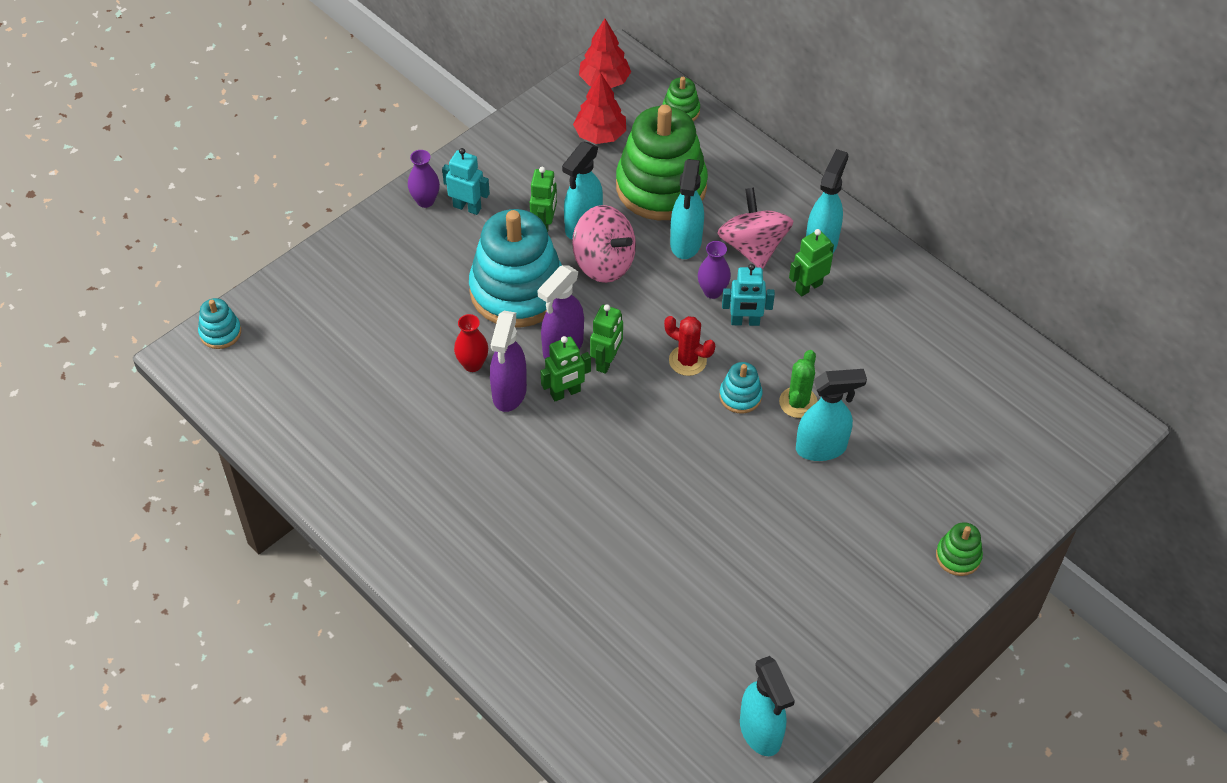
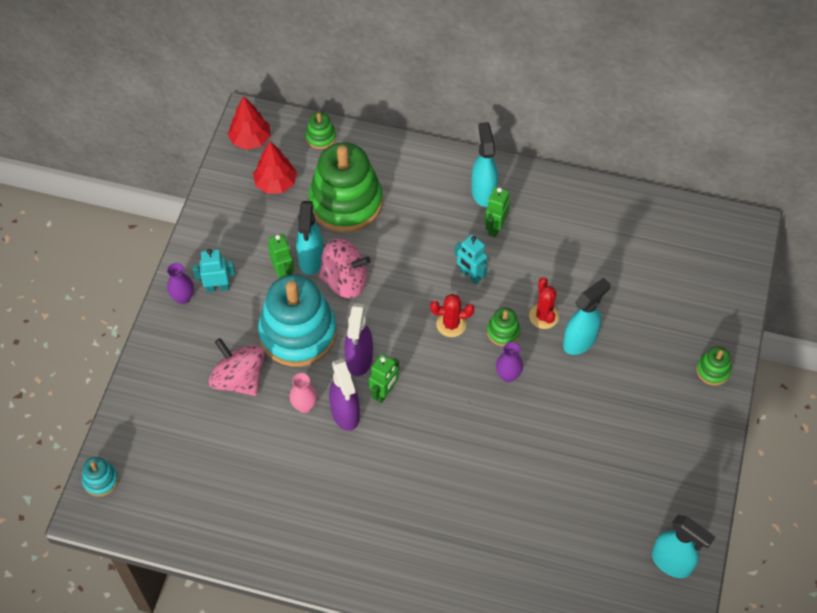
camera: 30 degrees left, 5 degrees up
(472, 364) = (304, 406): red vase -> pink vase
(606, 361) = (397, 354): green robot -> none
(685, 243) = (391, 237): turquoise spray bottle -> none
(712, 291) = (433, 264): purple vase -> purple vase (508, 375)
(740, 396) = (503, 332): turquoise stacking toy -> green stacking toy
(745, 322) = (470, 275): turquoise robot -> turquoise robot turned 75 degrees clockwise
(753, 247) = (439, 217): pink spinning top -> pink spinning top (239, 379)
(798, 402) = (543, 316): green cactus -> red cactus

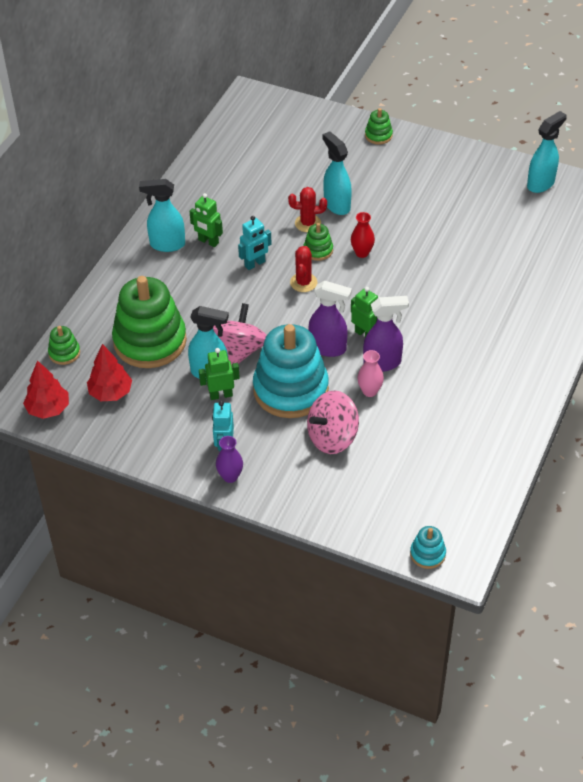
camera: 80 degrees left, 10 degrees down
(508, 375) = (362, 253): purple vase -> red vase

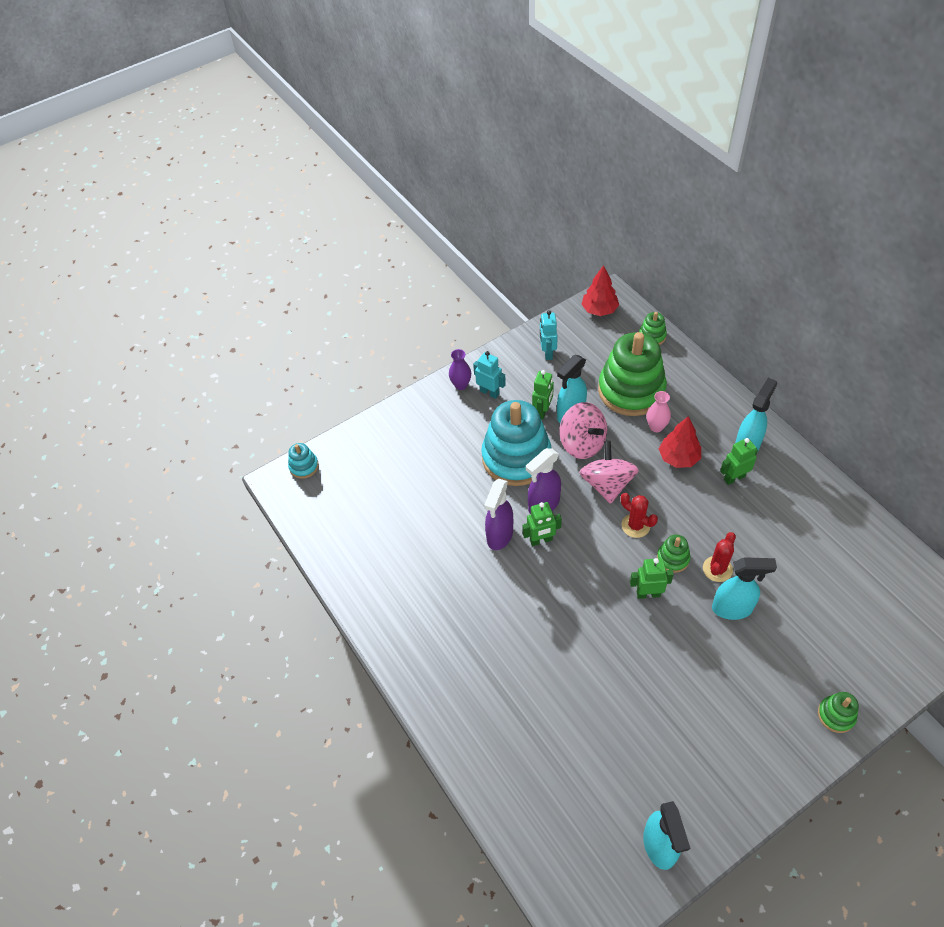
camera: 125 degrees right, 5 degrees up
(110, 392) = (591, 348): red tree -> red tree (678, 458)
(255, 264) = (682, 500): turquoise robot -> turquoise robot (547, 353)
(332, 437) = (449, 461): pink spinning top -> pink spinning top (607, 484)
(362, 253) = (648, 594): red vase -> green robot
(370, 391) = (476, 510): pink vase -> pink vase (656, 427)

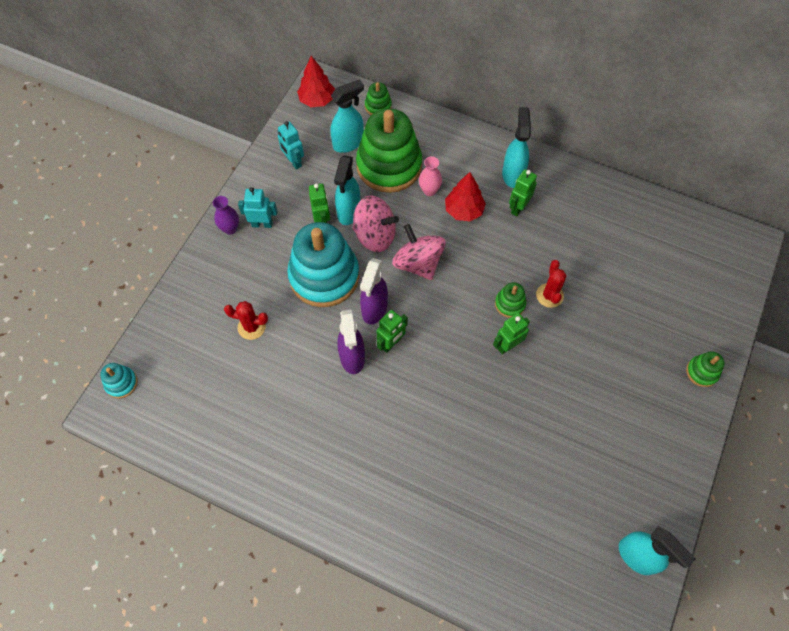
camera: 35 degrees left, 10 degrees up
(635, 525) = (463, 290): red cactus -> red cactus (251, 327)
(732, 608) = (580, 324): turquoise spray bottle -> turquoise spray bottle (348, 143)

